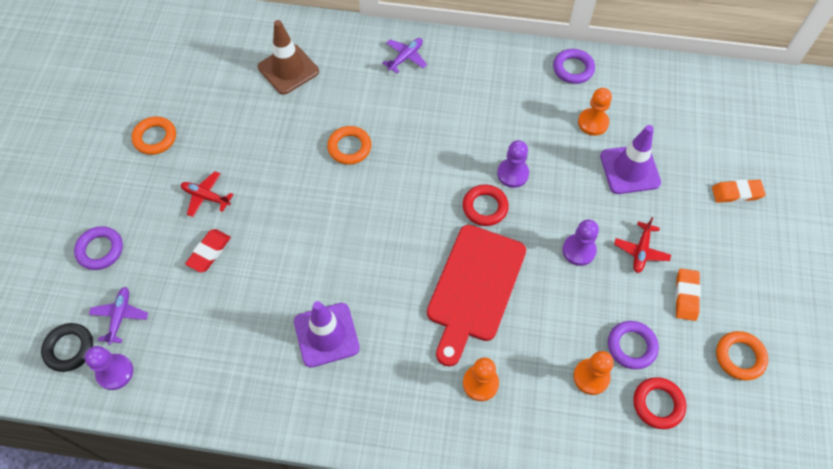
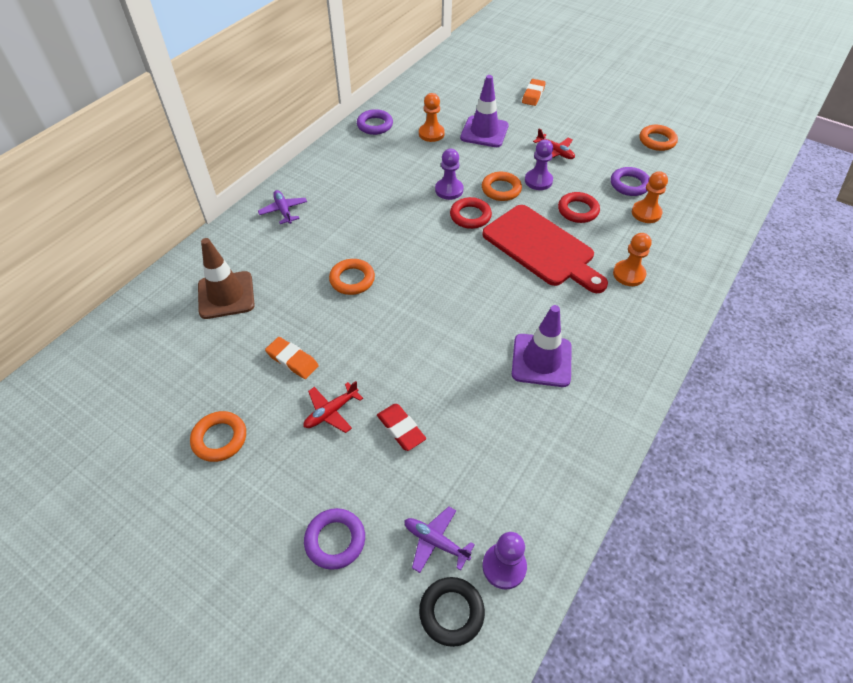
camera: 65 degrees left, 10 degrees down
(542, 220) = (501, 189): none -> orange ring
(658, 404) = (679, 189): red ring -> red ring (578, 210)
(686, 296) = (601, 146): orange eraser -> orange eraser (292, 360)

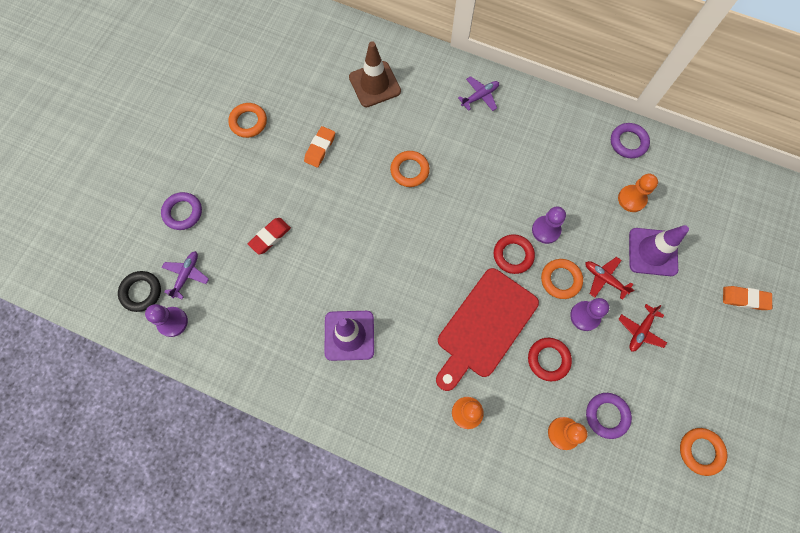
camera: 80 degrees right, 20 degrees up
(331, 412) = (278, 186): red plane -> red plane (604, 278)

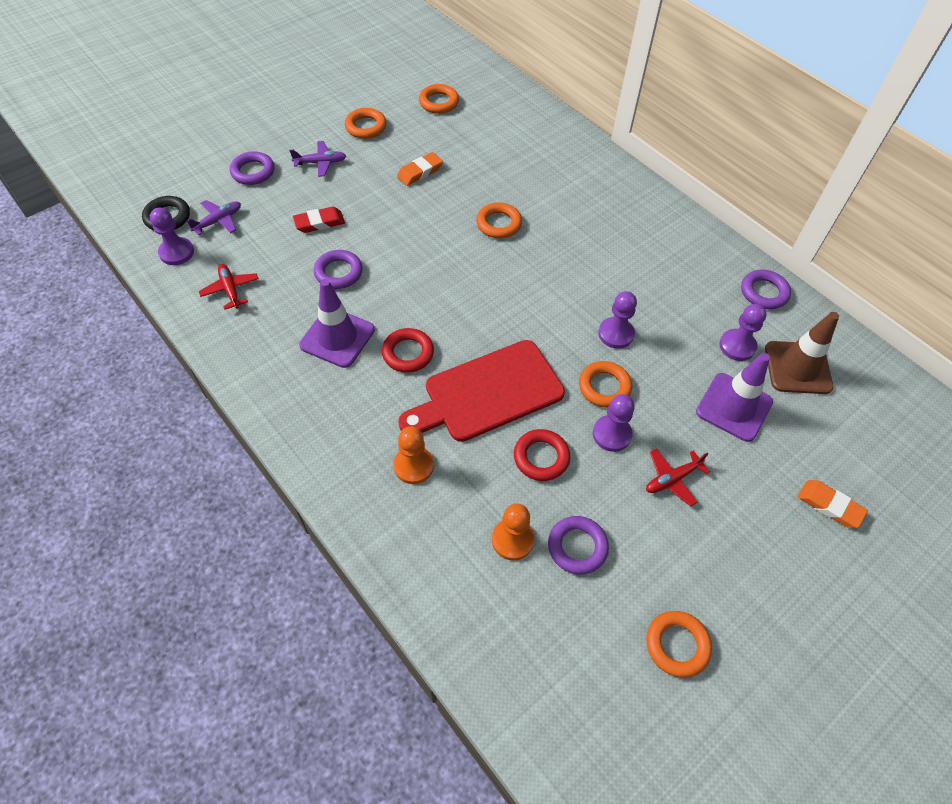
camera: 25 degrees right, 15 degrees down
(293, 68) = (439, 102): none -> orange ring
(314, 276) = (338, 272): none -> purple ring
(374, 84) = (510, 142): brown traffic cone -> brown traffic cone (797, 368)
(480, 96) = (616, 191): purple plane -> purple plane (321, 163)
(513, 255) = (563, 341): red ring -> red ring (408, 353)
(604, 278) = (658, 408): red plane -> red plane (230, 289)
(631, 199) = (737, 346): orange pawn -> purple pawn

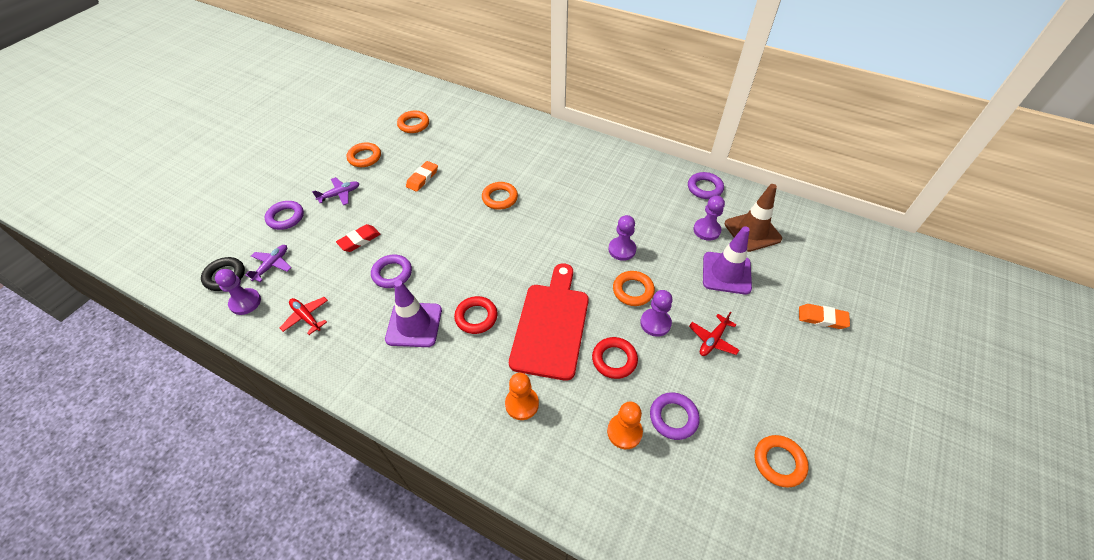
camera: 20 degrees left, 5 degrees down
(487, 393) = (551, 325): red cutting board -> red cutting board turned 150 degrees clockwise

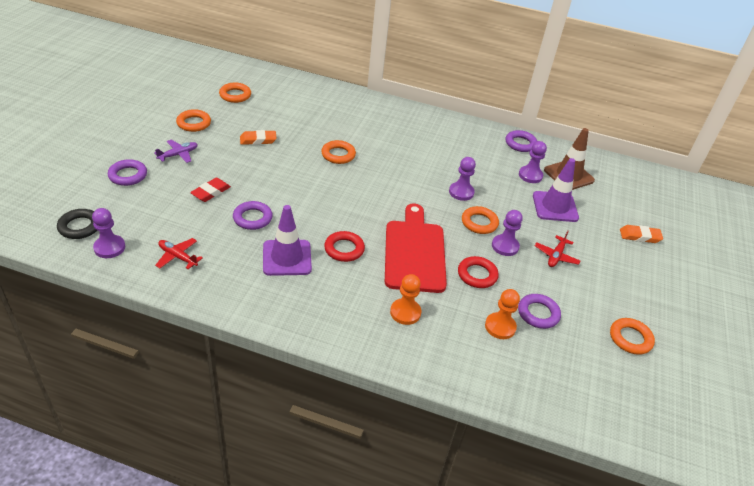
camera: 15 degrees left, 10 degrees down
(272, 265) = (127, 216): purple plane -> none
(422, 178) = (258, 140): orange eraser -> orange eraser turned 60 degrees clockwise

